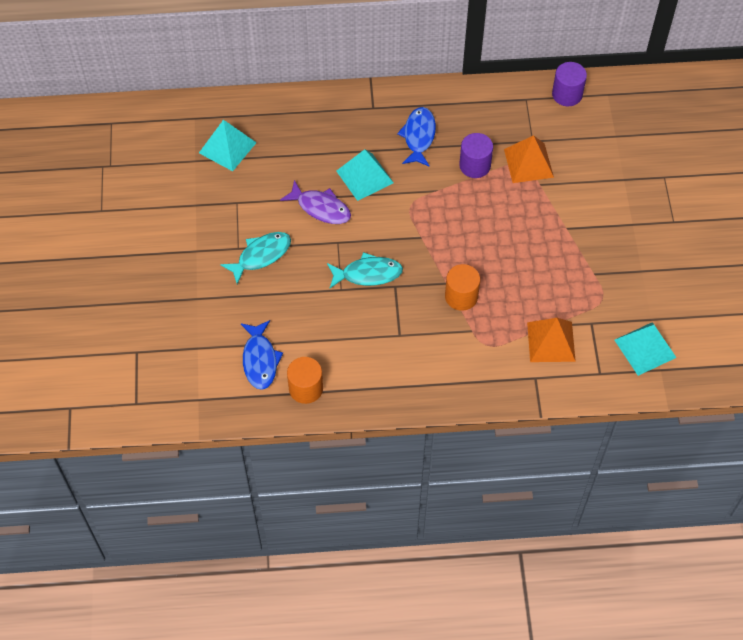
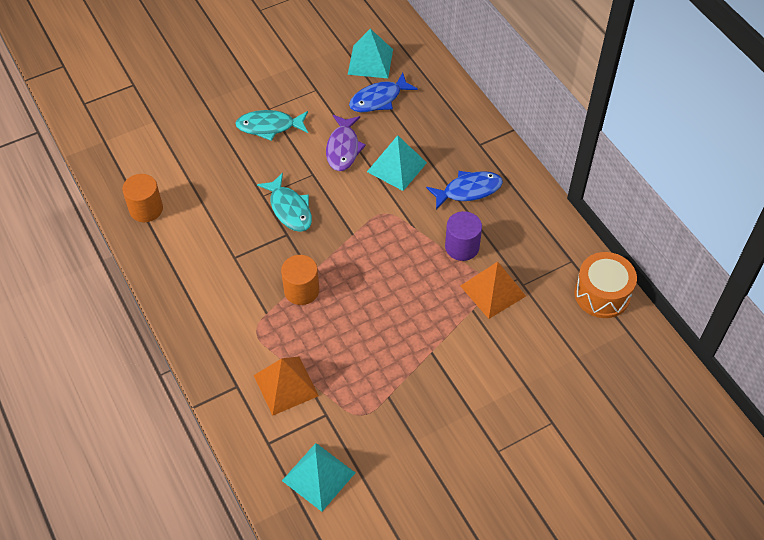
camera: 65 degrees right, 5 degrees down
(260, 360) = (161, 167): blue fish -> blue fish (378, 99)
(261, 255) = (269, 126): turquoise fish -> turquoise fish turned 150 degrees clockwise
(567, 94) = (602, 294): purple cylinder -> orange drum

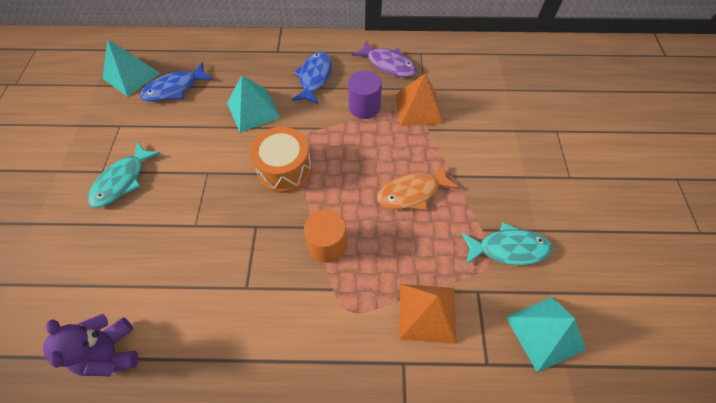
camera: 60 degrees left, 5 degrees up
(146, 209) = (112, 352): orange cylinder -> purple teddy bear
(289, 209) = (229, 210): turquoise fish -> turquoise fish (508, 248)
(343, 148) = (201, 137): purple fish -> purple fish (388, 64)
(378, 99) = (174, 89): blue fish -> blue fish turned 60 degrees clockwise
(391, 327) = (412, 193): none -> orange fish
(602, 294) = (460, 51): orange drum -> orange drum (284, 169)

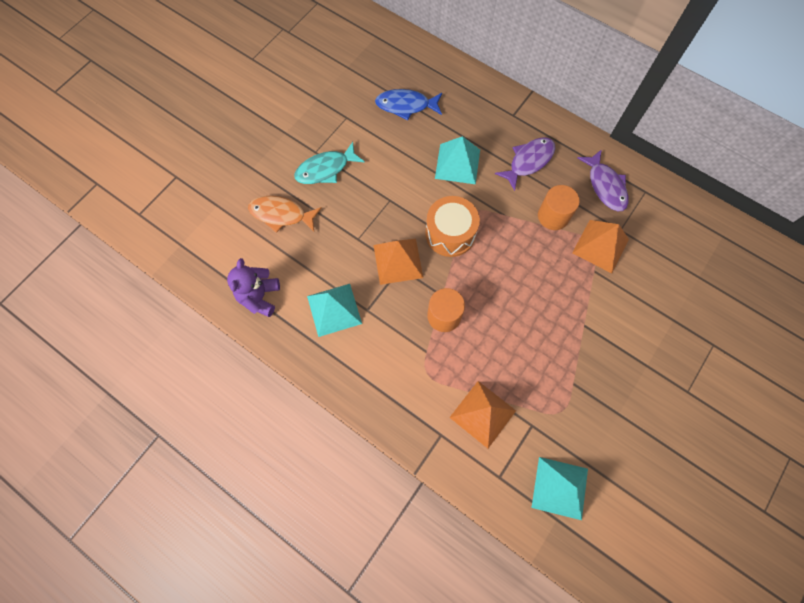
camera: 35 degrees right, 10 degrees up
(131, 75) = (378, 72): turquoise pyramid -> turquoise pyramid (334, 309)
(249, 222) = (398, 261): none -> orange pyramid
(314, 78) = (528, 161): blue fish -> purple fish
(364, 107) = (553, 216): purple cylinder -> orange cylinder
(412, 193) = (538, 317): orange fish -> orange fish (281, 214)
(508, 248) = (582, 411): turquoise fish -> none

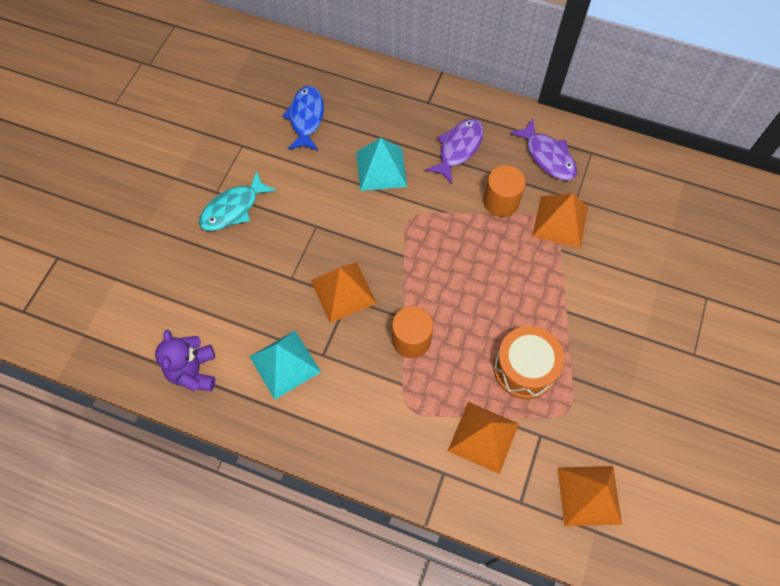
camera: 15 degrees left, 5 degrees down
(281, 214) = (195, 272): orange fish -> none
(406, 106) = (306, 118): blue fish -> blue fish turned 105 degrees clockwise
(450, 233) = (393, 247): orange drum -> orange drum (524, 368)
(560, 487) = (589, 495): turquoise pyramid -> orange pyramid

